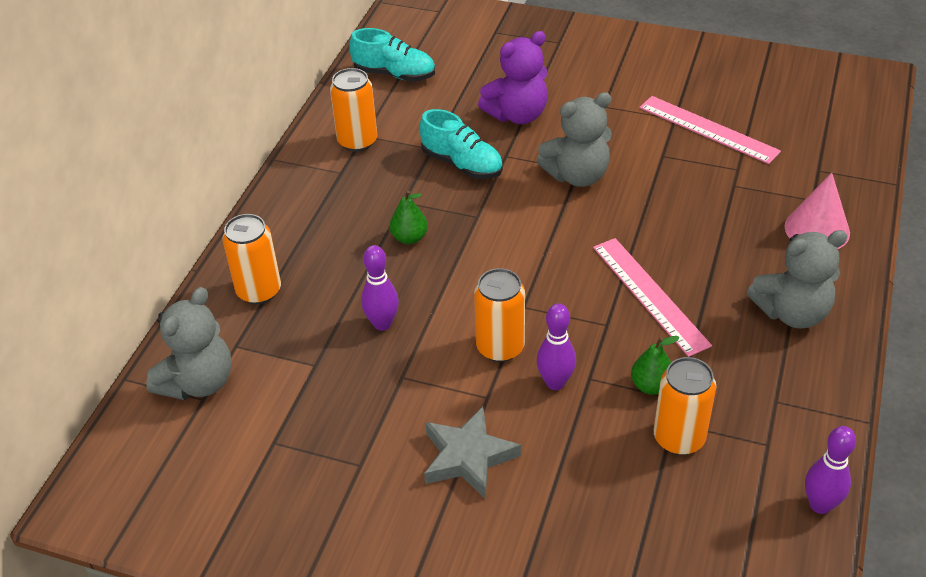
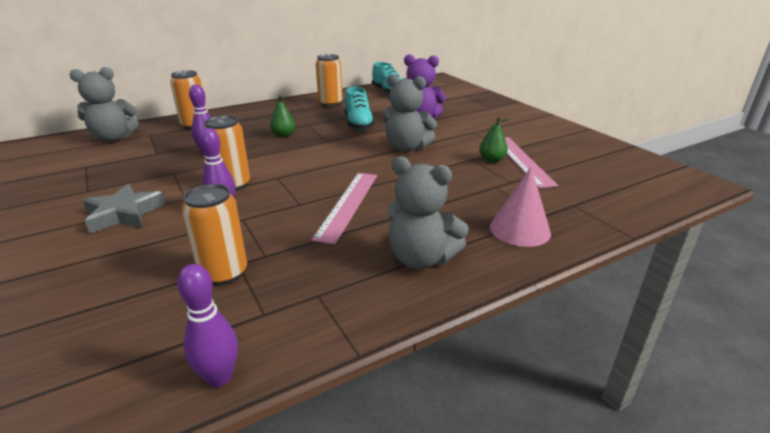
camera: 40 degrees right, 15 degrees down
(651, 386) = (263, 240): green pear -> green pear (492, 160)

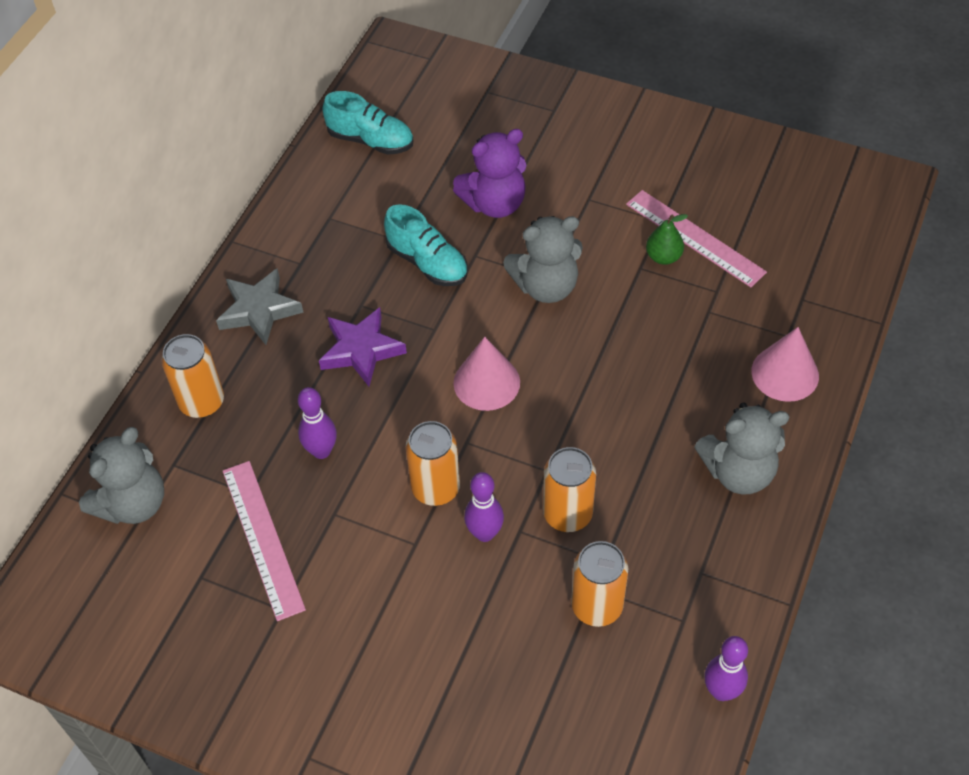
camera: 35 degrees left, 25 degrees up
(124, 214) = (387, 609): grey star -> grey star (259, 310)
(283, 135) = (361, 350): green pear -> purple star
(323, 163) = (486, 382): none -> pink cone
(330, 103) = (321, 225): orange can -> orange can (567, 514)
(348, 205) = (597, 439): pink ruler -> pink ruler (263, 538)

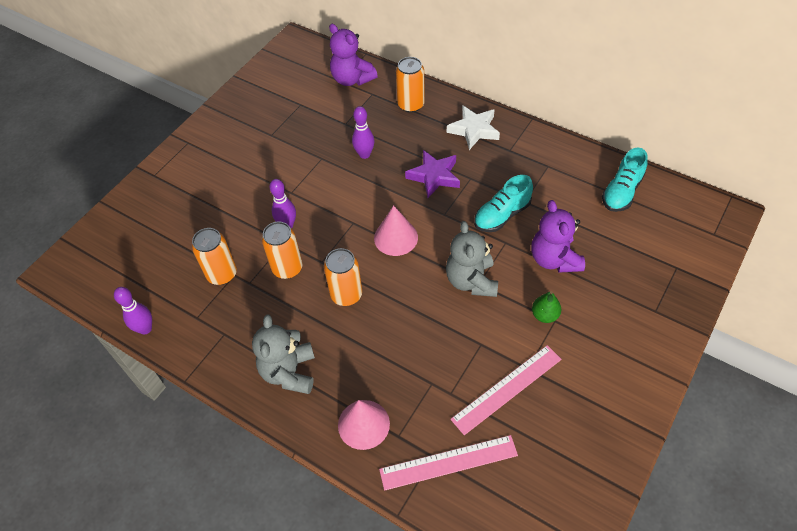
camera: 100 degrees right, 0 degrees up
(133, 503) = (352, 79): grey teddy bear -> purple teddy bear
(259, 310) = (474, 130): grey star -> white star
(263, 538) = (315, 128): pink ruler -> pink ruler (448, 462)
(435, 488) = (325, 205): orange can -> orange can (346, 294)
(663, 257) = (489, 362): green pear -> green pear (544, 315)

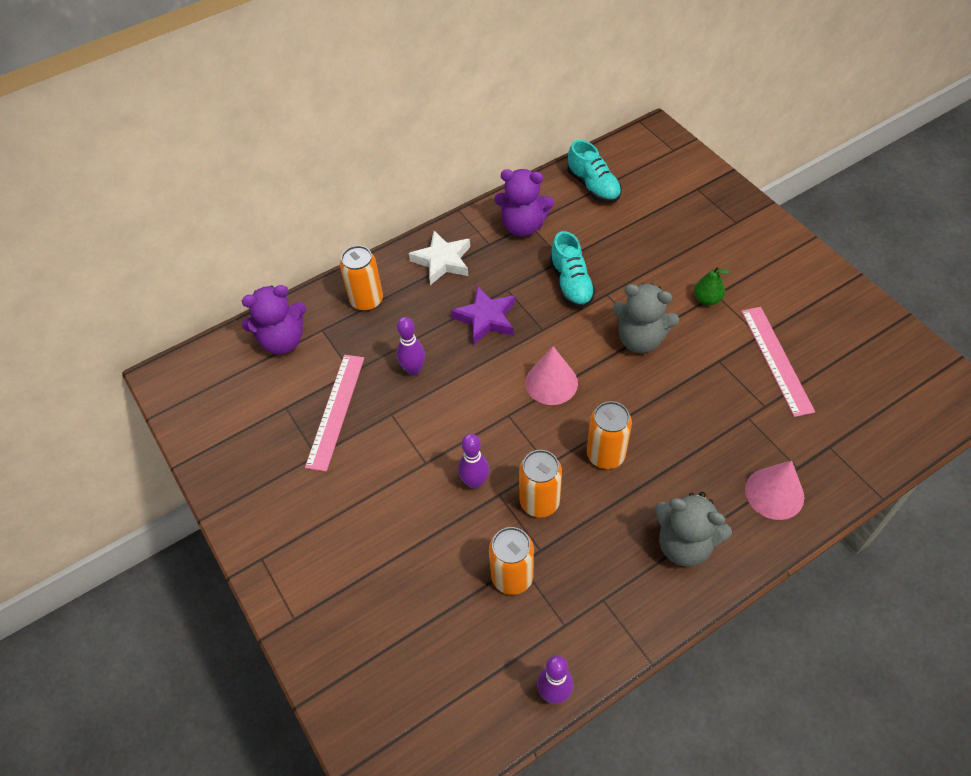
camera: 65 degrees left, 0 degrees up
(448, 462) = (839, 435): pink ruler -> pink ruler (336, 411)
(554, 259) = (646, 266): purple teddy bear -> purple teddy bear (523, 226)

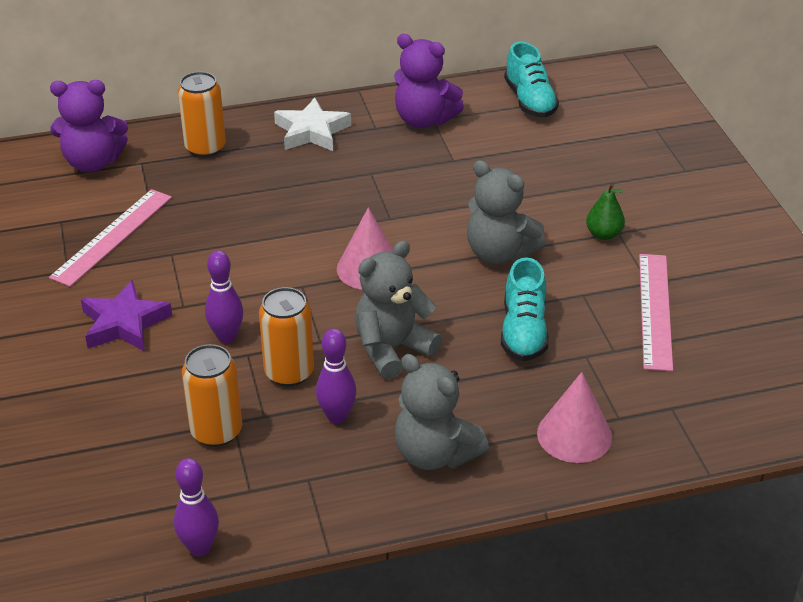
camera: 15 degrees right, 15 degrees down
(413, 370) = (219, 220): purple bowling pin -> purple bowling pin (337, 416)
(486, 318) = (329, 194): purple star -> purple star (124, 323)
(571, 283) = (448, 184): turquoise shoe -> turquoise shoe (523, 331)
(605, 455) = (392, 349): orange can -> grey teddy bear

